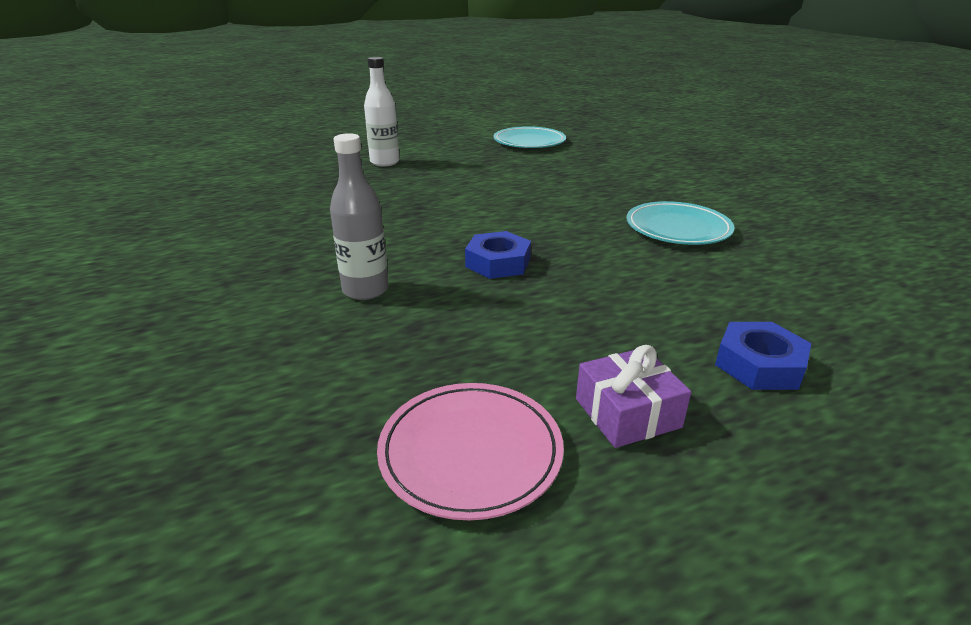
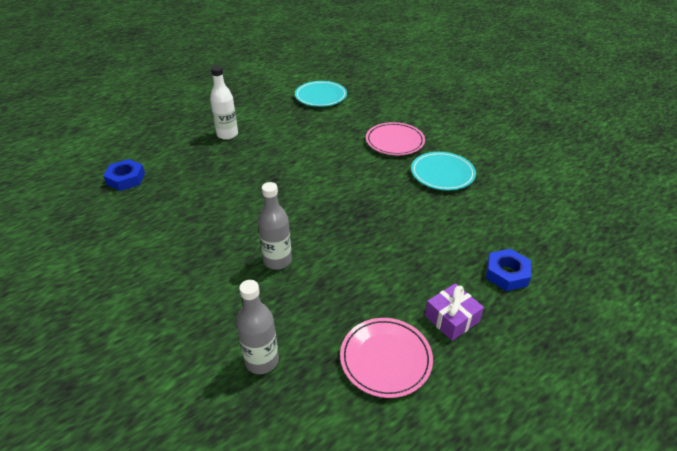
camera: 15 degrees left, 10 degrees up
(251, 412) = (261, 361): none -> grey bottle
(498, 263) = (347, 223): blue nut -> blue nut (126, 179)
(615, 189) = (395, 141): none -> pink plate

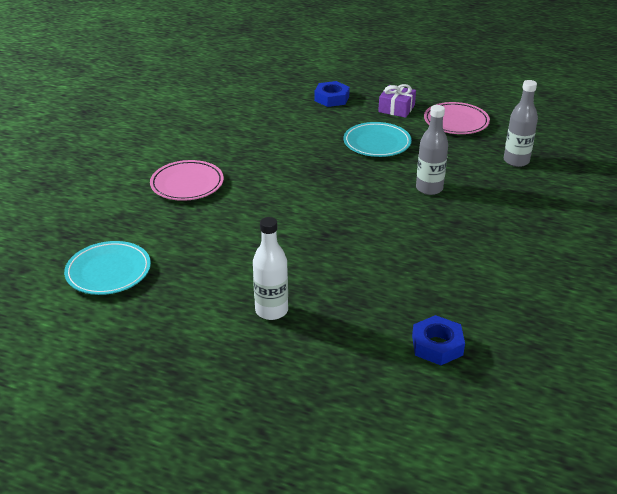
camera: 120 degrees left, 5 degrees down
(442, 174) = (226, 145): turquoise plate -> turquoise plate (377, 143)

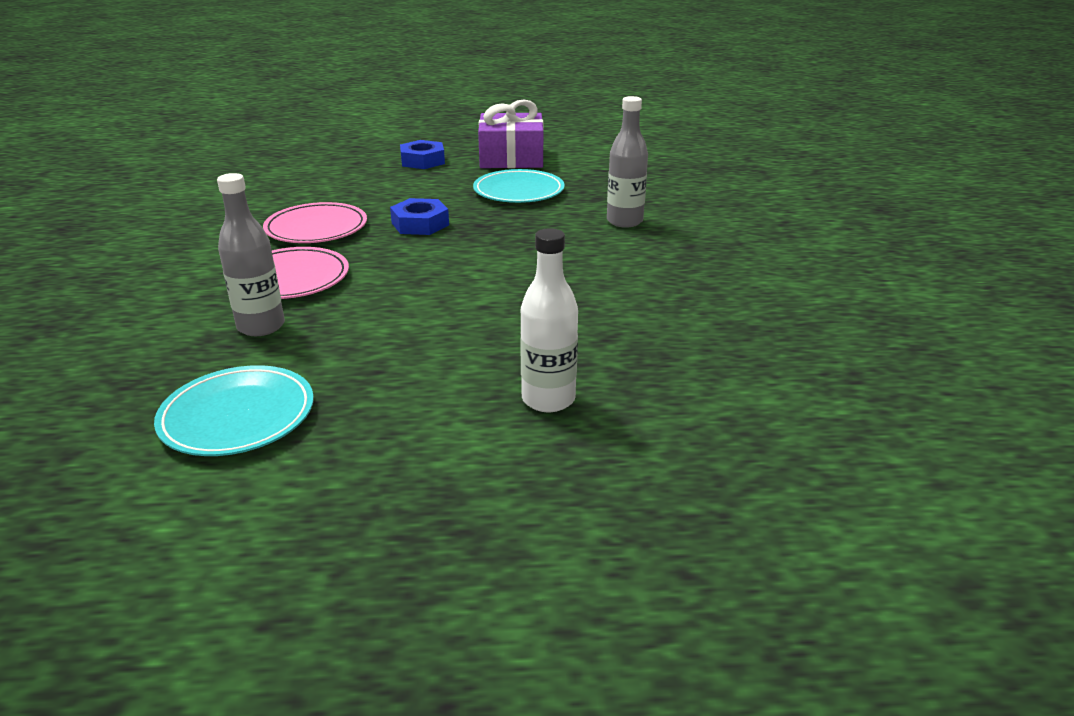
camera: 25 degrees left, 5 degrees down
(396, 108) = (511, 158): purple gift -> purple gift, size x1.64
(437, 345) = (808, 379): blue nut -> blue nut (420, 224)
(456, 122) = (591, 158): pink plate -> pink plate (316, 228)
(516, 161) = (693, 180): grey bottle -> grey bottle (261, 326)

